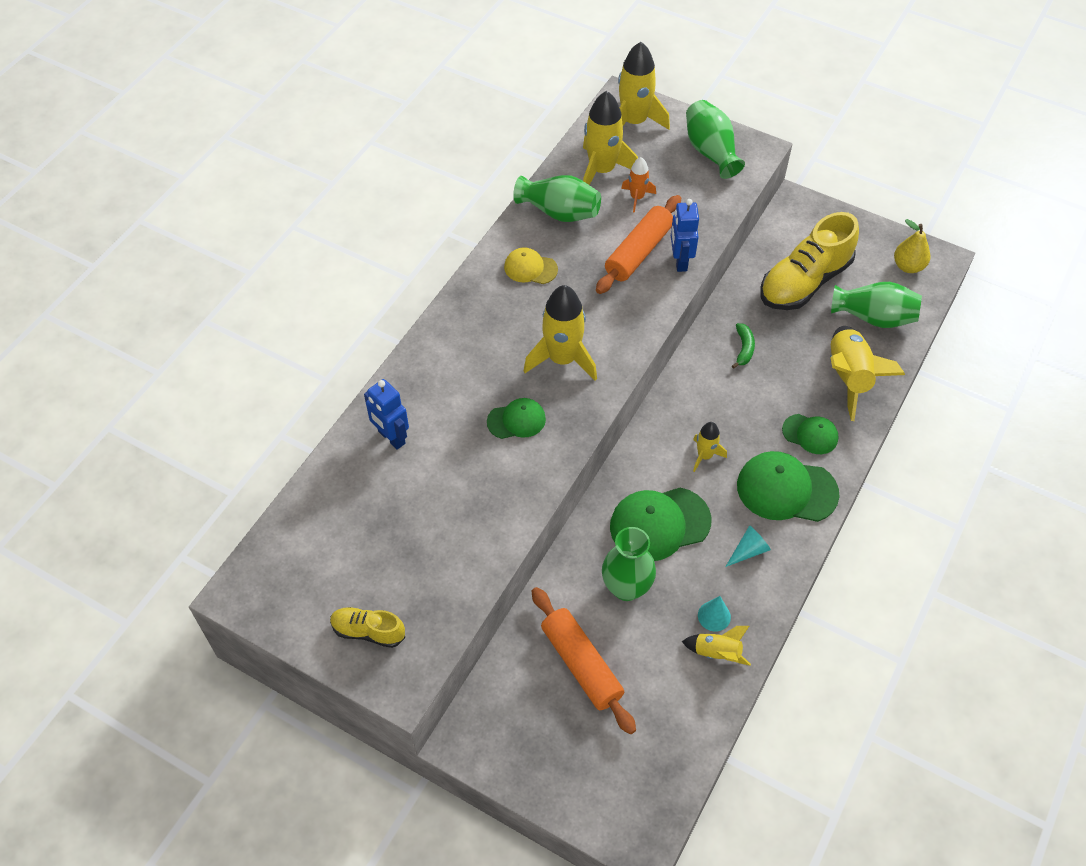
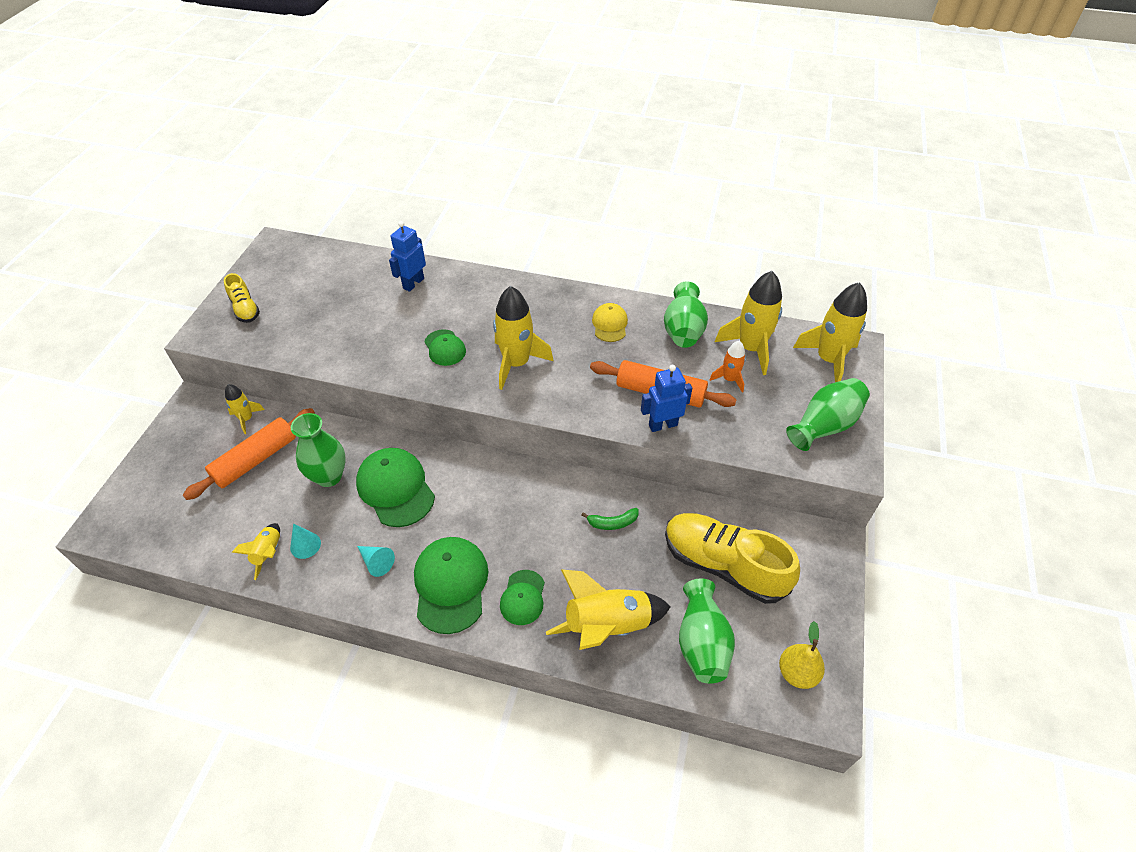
camera: 75 degrees right, 5 degrees down
(368, 631) = (245, 309): yellow shoe -> yellow shoe turned 150 degrees clockwise
(704, 456) = (475, 510): yellow rocket -> yellow rocket (246, 419)

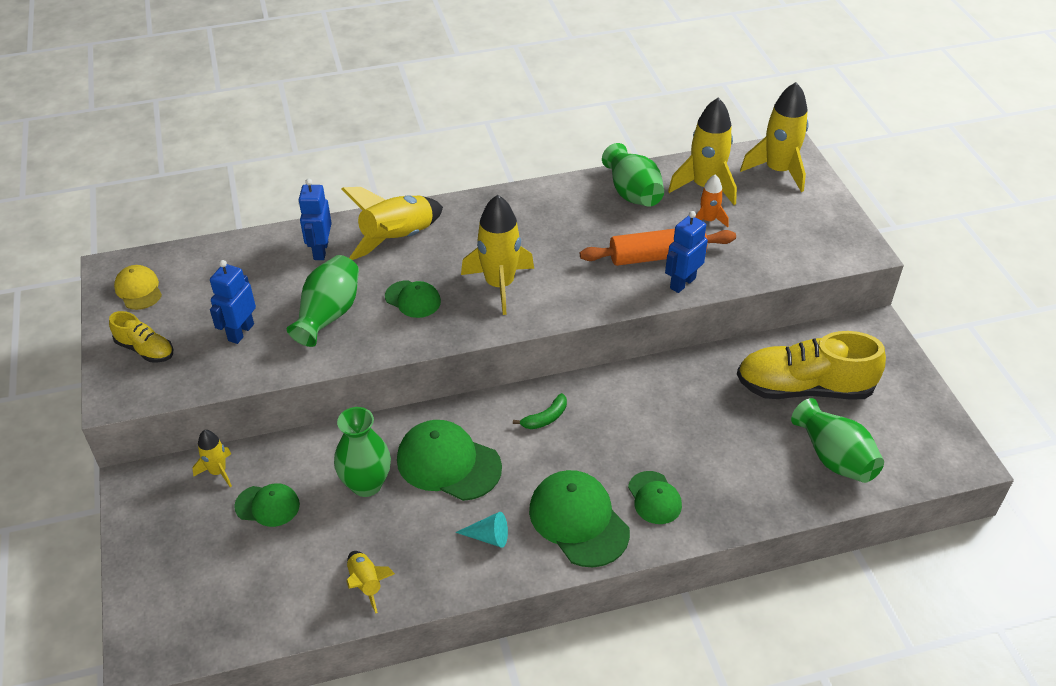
camera: 30 degrees left, 5 degrees down
(255, 459) = (267, 505): orange rolling pin -> green cap
(305, 545) = (400, 557): turquoise cone -> none
(312, 322) = (240, 332): none -> blue robot
(607, 625) = (747, 483): yellow rocket -> yellow rocket (398, 239)
(610, 324) = (559, 214): yellow cap -> yellow cap (138, 289)
(612, 523) = (682, 397): green banana -> green banana (545, 418)
(797, 673) = (924, 443): yellow pear -> none
(824, 425) = (816, 227): green vase -> green vase (328, 314)

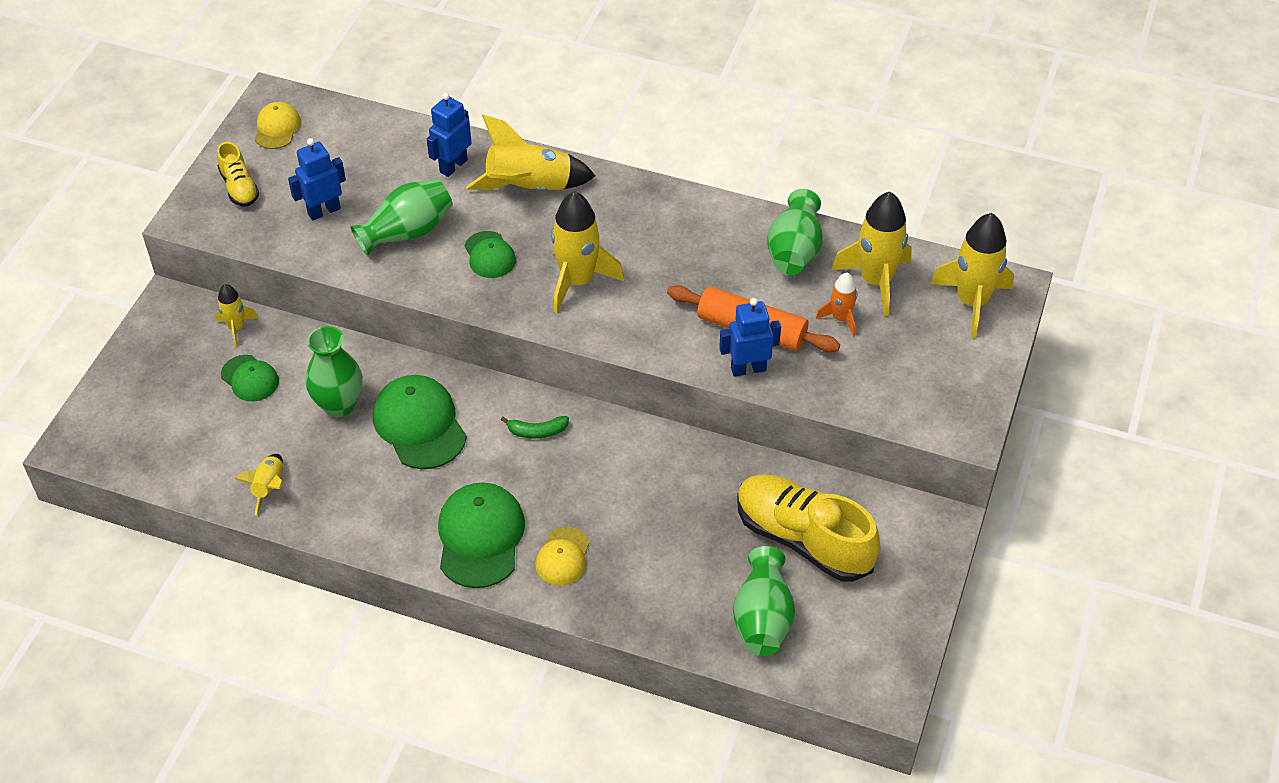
camera: 35 degrees right, 5 degrees up
(488, 537) = (395, 506): turquoise cone -> none
(654, 498) = (563, 557): green cap -> yellow cap

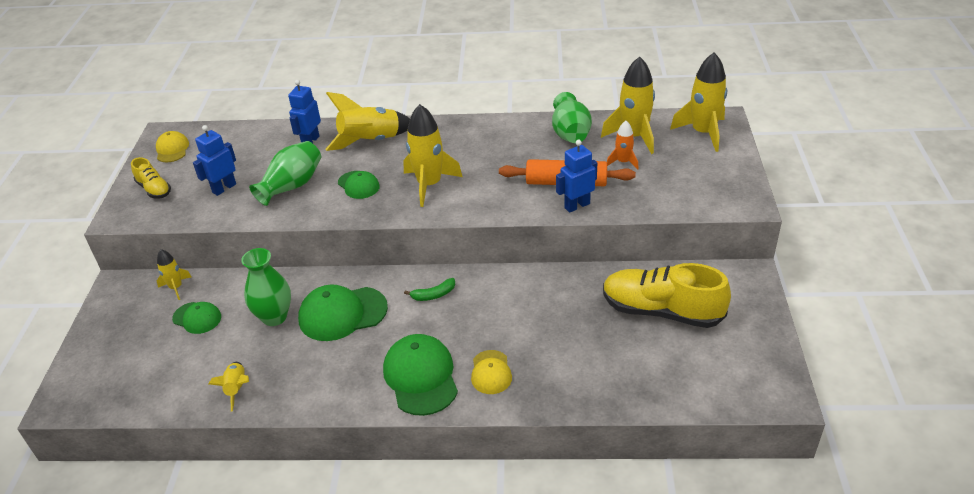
camera: 15 degrees left, 10 degrees down
(419, 424) = (342, 314): green cap -> green cap turned 60 degrees counterclockwise
(762, 618) = (662, 371): green vase -> none

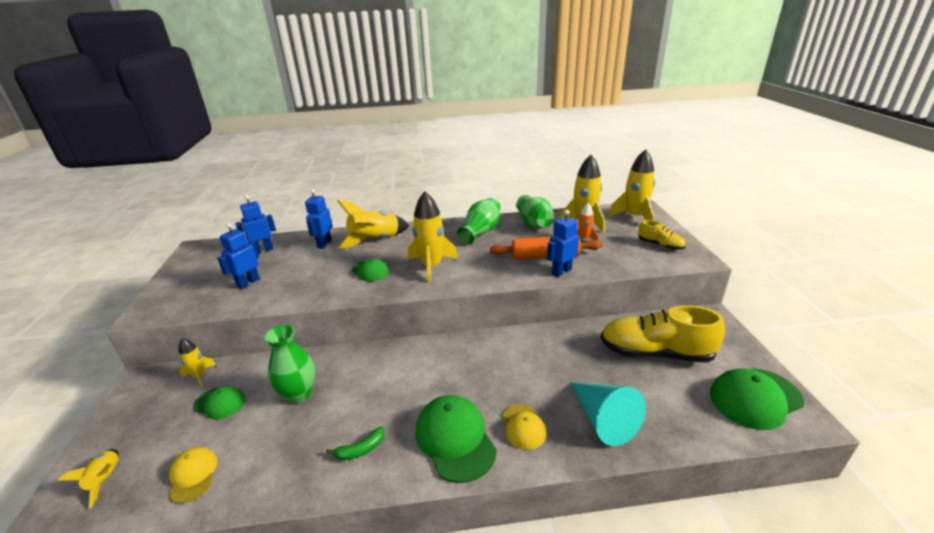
camera: 10 degrees left, 10 degrees down
(154, 189) = (182, 289): yellow shoe -> yellow shoe (660, 245)
(172, 149) = (202, 258): yellow cap -> yellow cap (193, 475)
(237, 388) = (260, 475): yellow rocket -> yellow rocket (106, 479)
(240, 144) = (263, 250): none -> blue robot
(292, 186) = (310, 276): green vase -> green vase (481, 232)
(342, 314) = (366, 384): green cap -> green cap (755, 398)
(433, 295) = (449, 358): green banana -> green banana (361, 449)
(573, 374) = (603, 419): none -> turquoise cone

